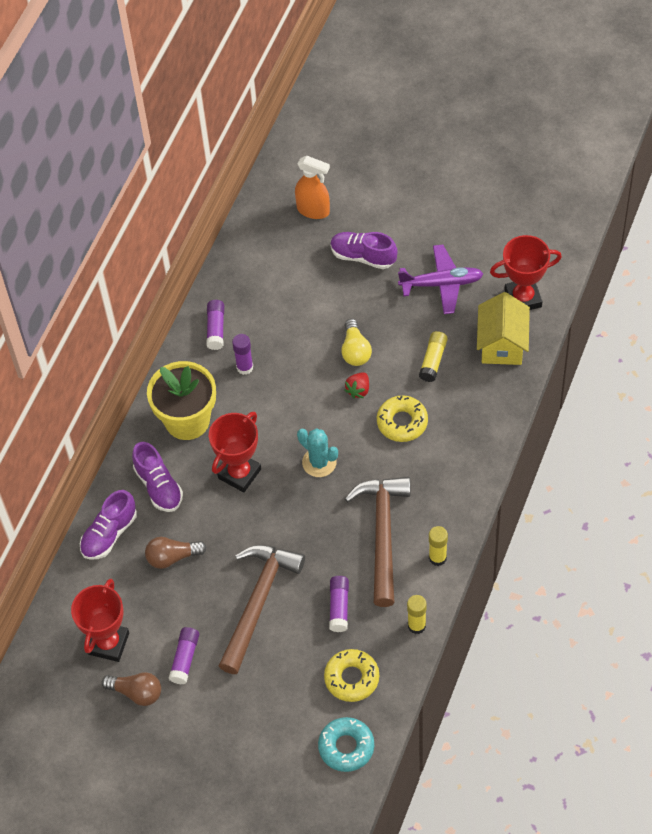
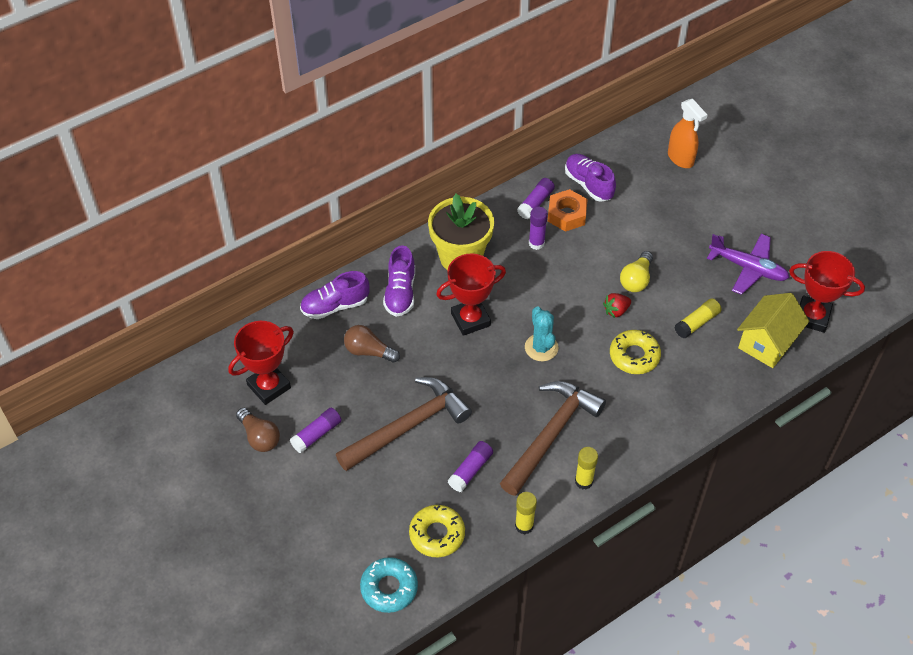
camera: 30 degrees right, 5 degrees down
(251, 324) = (566, 215): none -> orange nut
(363, 256) = (696, 213): purple shoe -> purple shoe (588, 184)

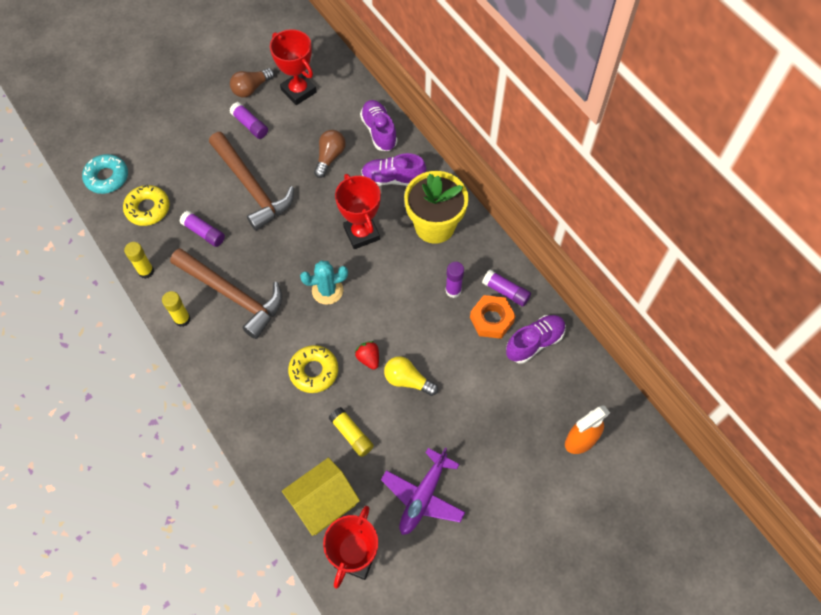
camera: 90 degrees right, 10 degrees up
(767, 343) = (323, 503): yellow house -> yellow house turned 75 degrees counterclockwise

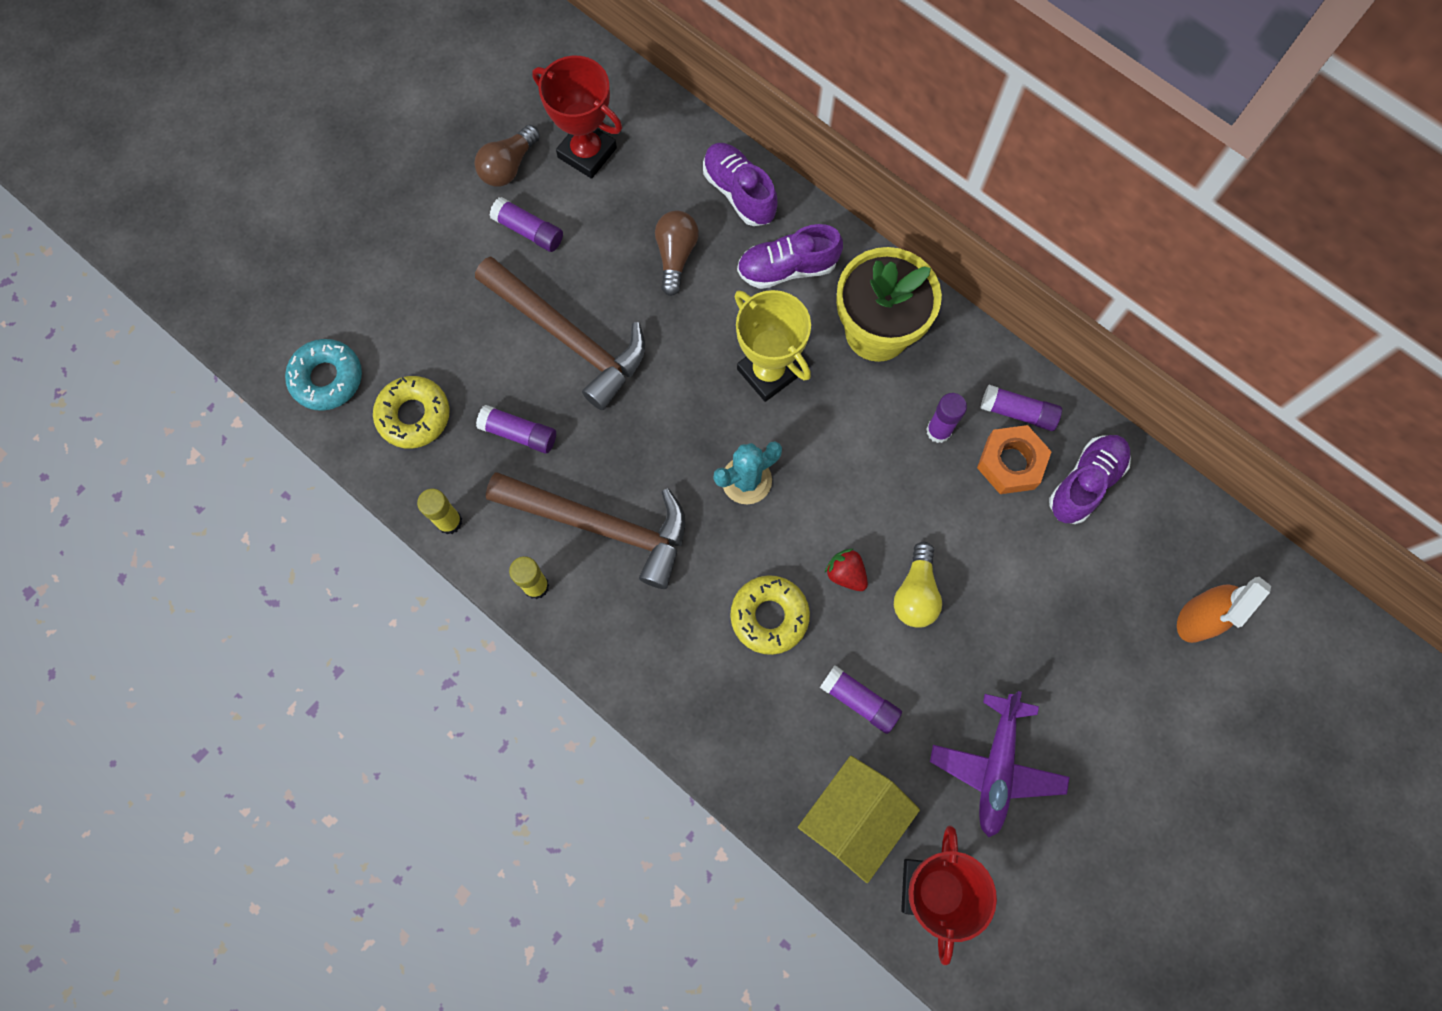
camera: 15 degrees left, 10 degrees up
(351, 434) = (859, 701): yellow glue stick -> purple glue stick
(361, 233) = (768, 372): red trophy -> yellow trophy
(407, 380) = (916, 593): yellow light bulb -> yellow light bulb turned 90 degrees counterclockwise

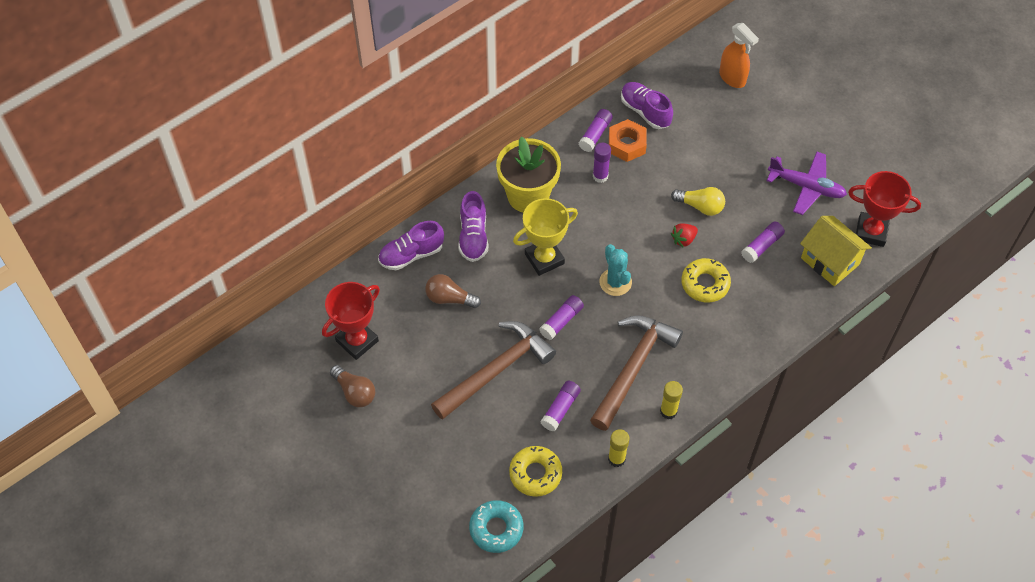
camera: 80 degrees left, 15 degrees down
(529, 231) = (409, 385): purple glue stick -> purple glue stick (561, 321)

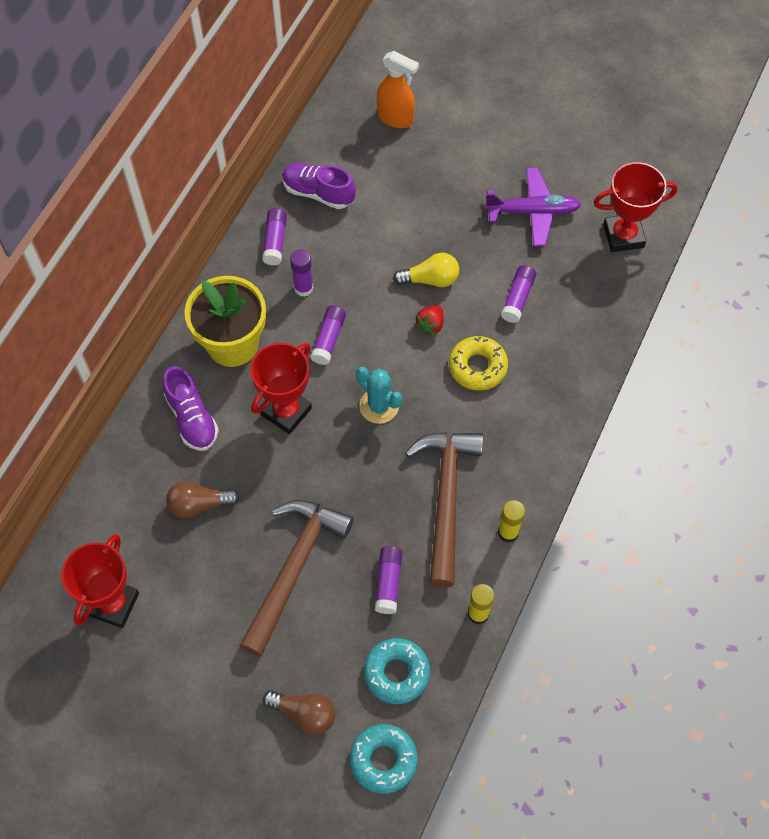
camera: 25 degrees left, 5 degrees up
(354, 392) = (140, 668): brown light bulb -> brown light bulb (304, 714)
(411, 255) = (129, 470): purple shoe -> none
(535, 474) = (396, 673): yellow donut -> turquoise donut
(544, 259) = (286, 411): yellow trophy -> red trophy
(561, 321) = (340, 477): purple glue stick -> purple glue stick (329, 339)
(627, 144) = (316, 239): orange nut -> none
(830, 261) = (597, 286): yellow house -> none

